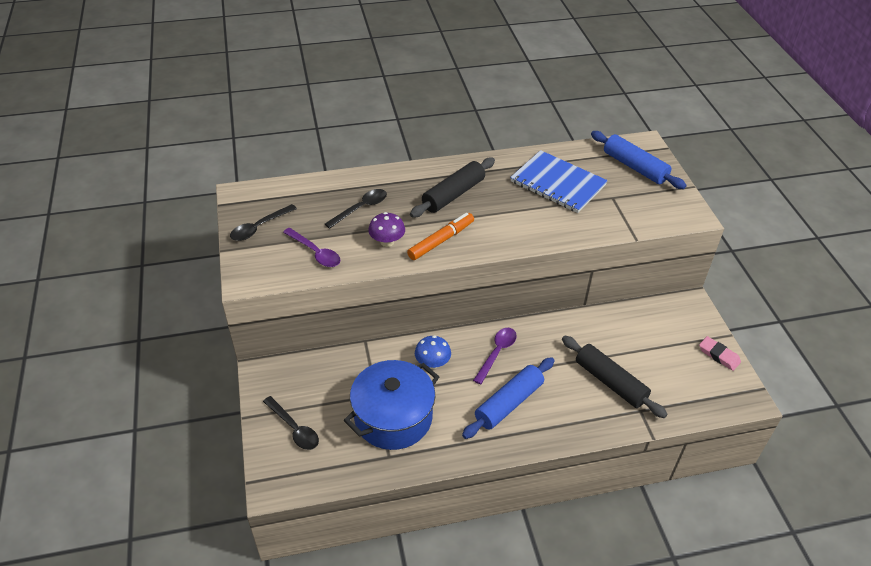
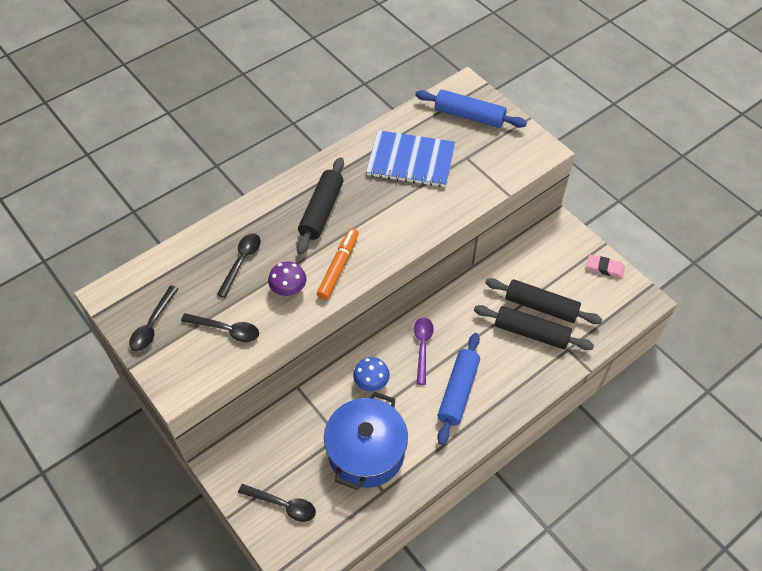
camera: 25 degrees left, 10 degrees up
(315, 253) = (226, 330): purple spoon -> black spoon
(633, 363) = (541, 306): none -> black rolling pin

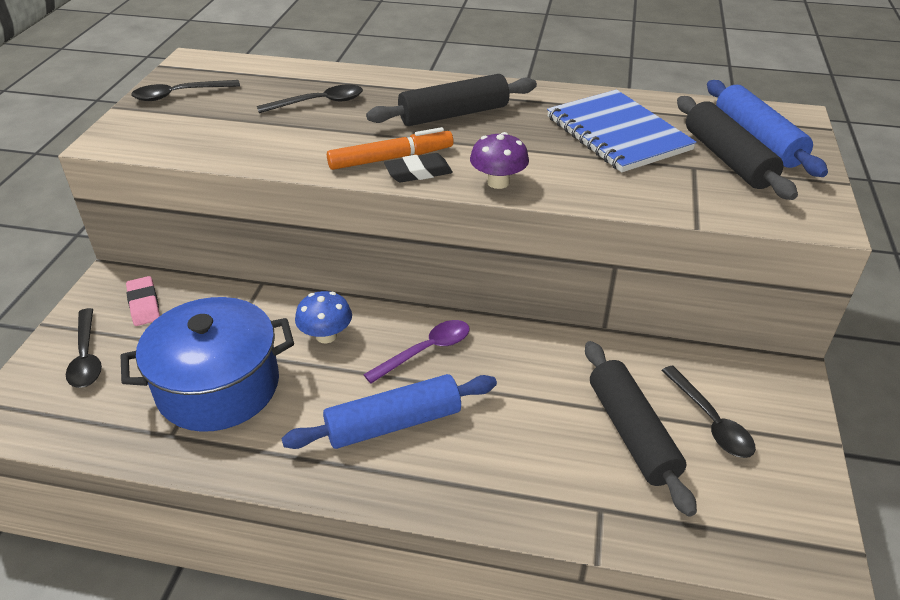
camera: 50 degrees right, 15 degrees down
(226, 330) = (217, 133): black spoon -> black spoon (710, 421)
(288, 289) = (317, 143): purple mushroom -> purple mushroom (498, 182)
(363, 264) = (418, 172): none -> black eraser
(531, 333) = (575, 447): black rolling pin -> black rolling pin (727, 159)
(605, 268) = (797, 469): pink eraser -> pink eraser (144, 304)

